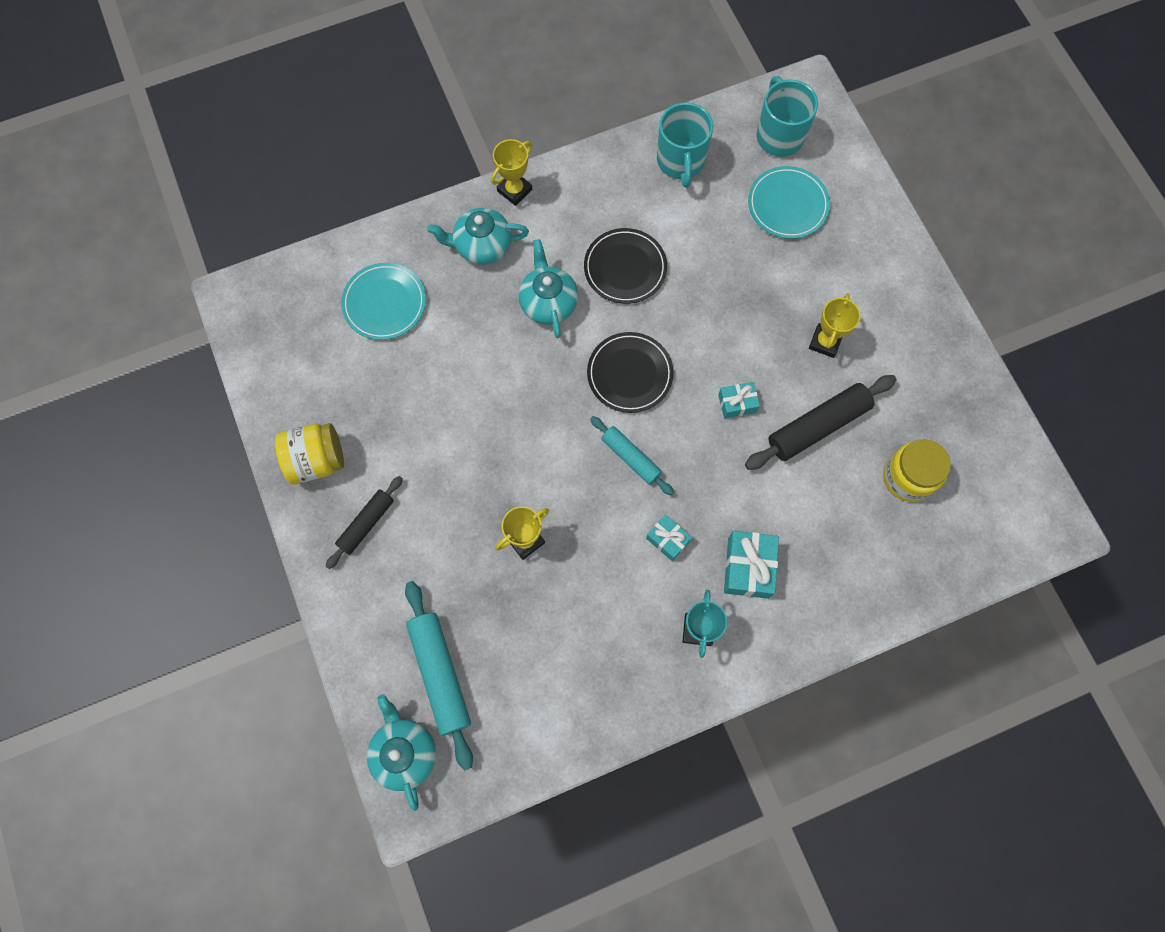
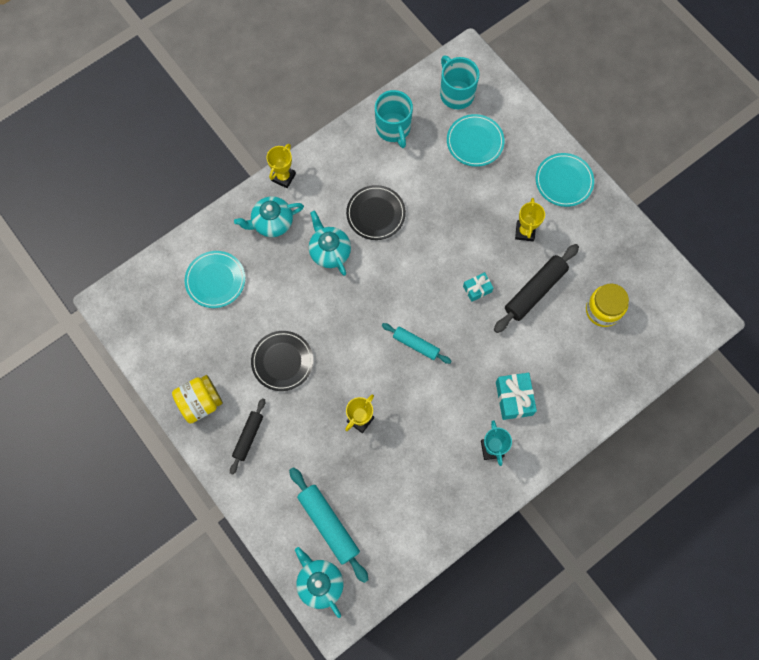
camera: 15 degrees left, 0 degrees up
(629, 374) = (399, 287): black plate -> black plate (282, 361)
(667, 540) = (455, 394): turquoise gift -> none
(898, 286) = (564, 181): none -> turquoise plate

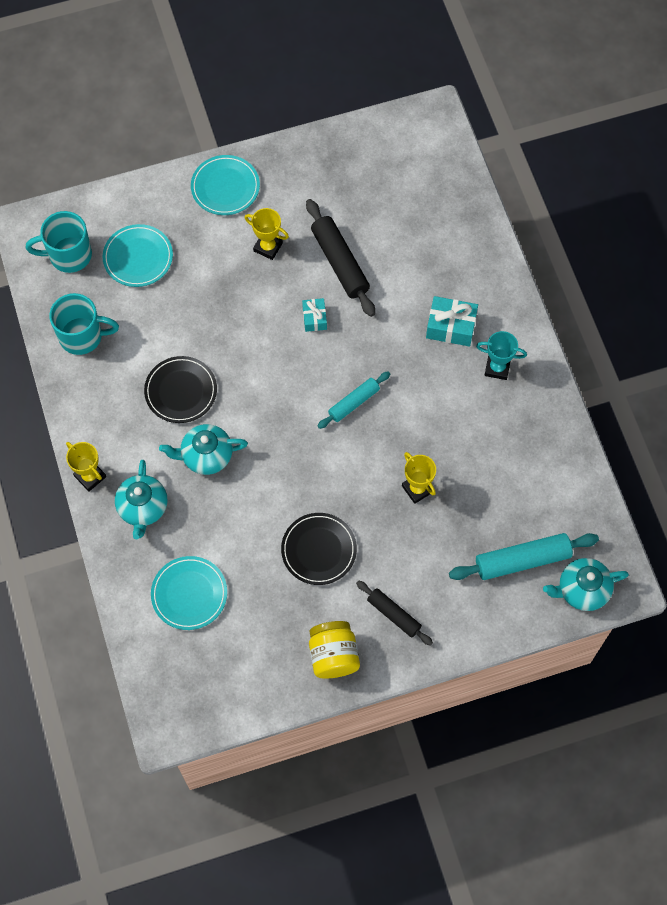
camera: 70 degrees left, 5 degrees down
(603, 310) = (387, 206): yellow jar -> none

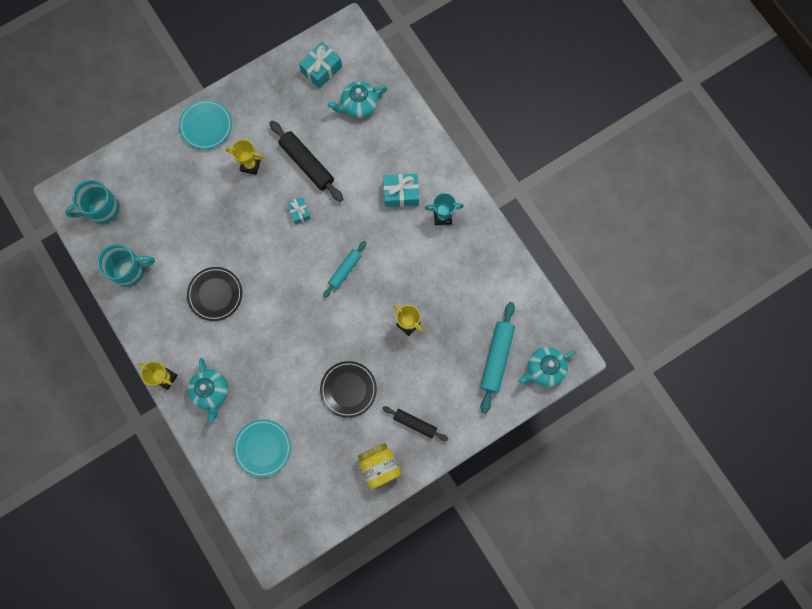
camera: 15 degrees left, 10 degrees up
(138, 257) = (155, 198): turquoise plate -> none
(206, 456) = (247, 339): turquoise teapot -> turquoise teapot (359, 105)
(389, 154) = (321, 69): none -> turquoise gift
(522, 560) = (496, 358): turquoise rolling pin -> turquoise rolling pin turned 45 degrees counterclockwise

